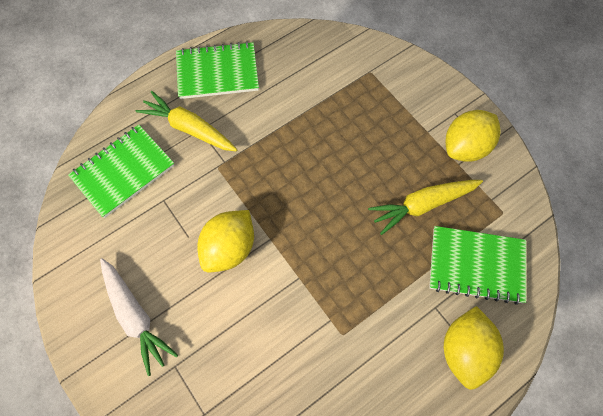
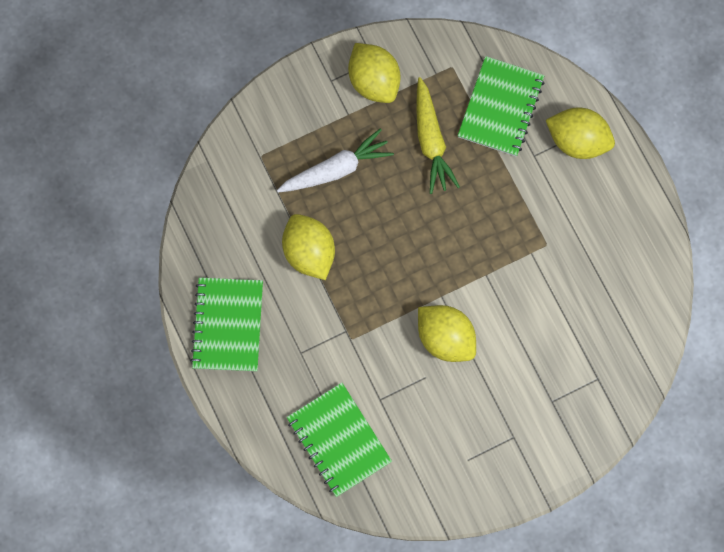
camera: 80 degrees left, 10 degrees up
(135, 316) = (500, 435): white carrot -> white carrot (336, 169)
(189, 128) = (297, 364): yellow carrot -> none
(292, 121) = (309, 252): none -> yellow lemon

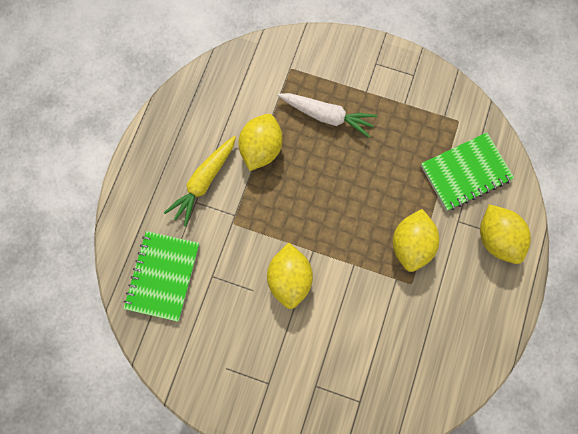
camera: 45 degrees right, 0 degrees up
(228, 325) = (172, 146): green notebook -> none
(374, 81) = (401, 86): yellow lemon -> yellow lemon (410, 244)
(431, 141) = (401, 152): yellow carrot -> yellow carrot (204, 182)

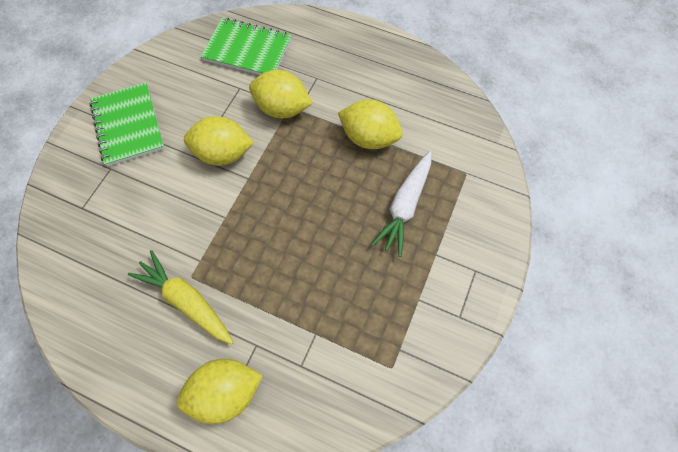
camera: 95 degrees right, 10 degrees down
(204, 182) = (336, 85): yellow carrot -> yellow carrot (186, 300)
(410, 244) = (237, 282): yellow lemon -> yellow lemon (282, 108)
(465, 172) = (319, 365): green notebook -> green notebook (128, 125)

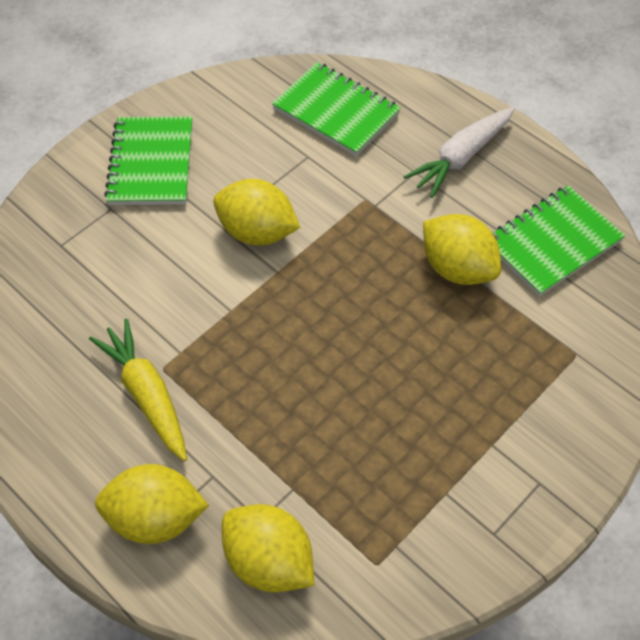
camera: 20 degrees right, 10 degrees down
(282, 108) = (354, 198): yellow lemon -> yellow lemon (269, 561)
(405, 206) = (473, 370): white carrot -> white carrot (460, 158)
(423, 101) = (552, 243): none -> green notebook

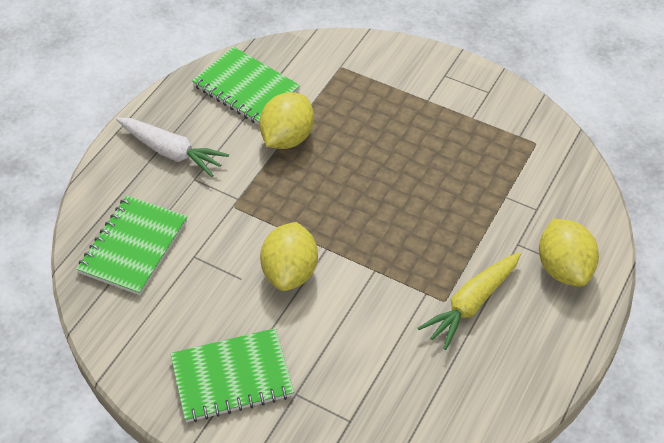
camera: 105 degrees left, 5 degrees down
(269, 561) = (561, 197): yellow lemon -> none

